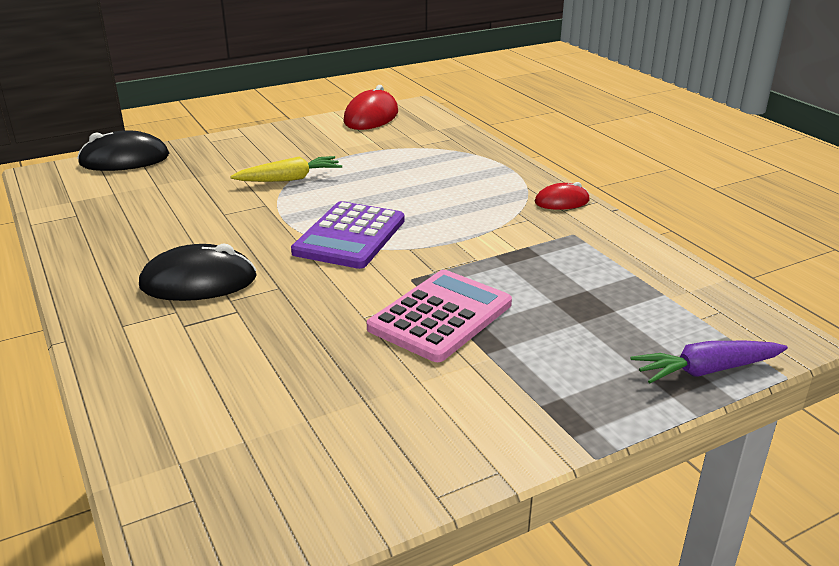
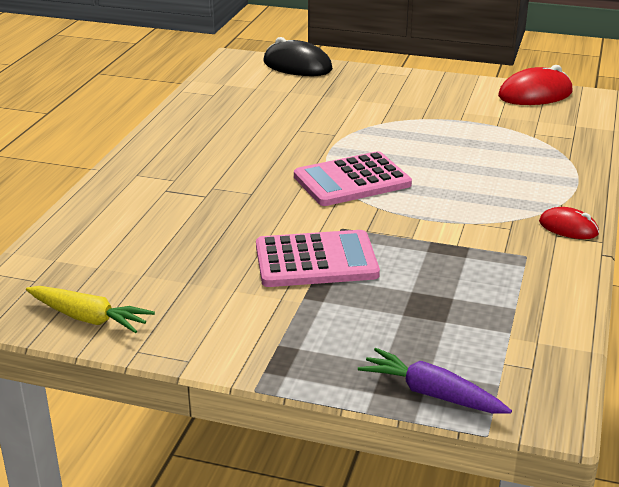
camera: 45 degrees right, 0 degrees up
(198, 282) = (213, 168): black mouse -> none
(289, 179) = (382, 122): yellow carrot -> yellow carrot (88, 318)
(350, 236) = (352, 181): purple calculator -> pink calculator

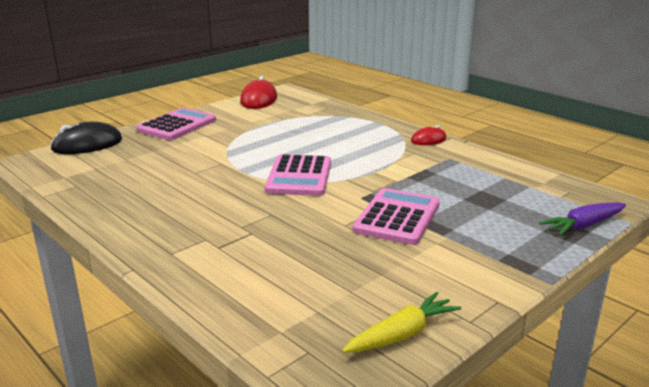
camera: 60 degrees left, 5 degrees down
(397, 83) = (177, 125): none -> pink calculator

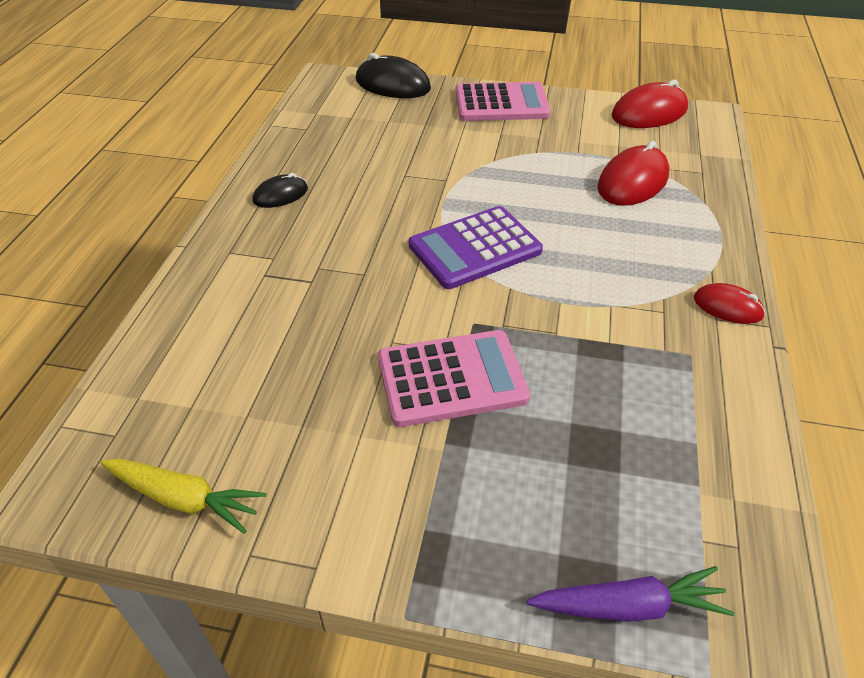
camera: 55 degrees right, 20 degrees up
(139, 216) = (280, 195): none -> black mouse
(299, 176) = (475, 248): pink calculator -> purple calculator
(308, 123) = (632, 181): none -> red mouse
(584, 225) = (628, 606): purple carrot -> purple carrot turned 150 degrees clockwise

